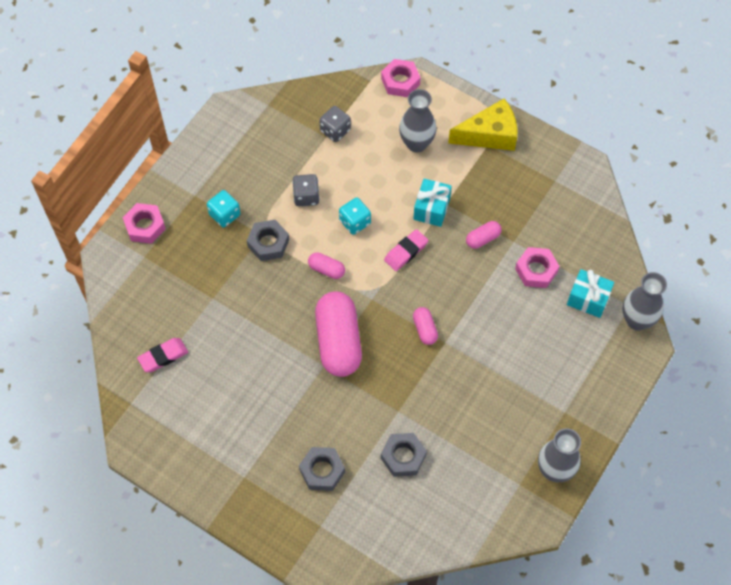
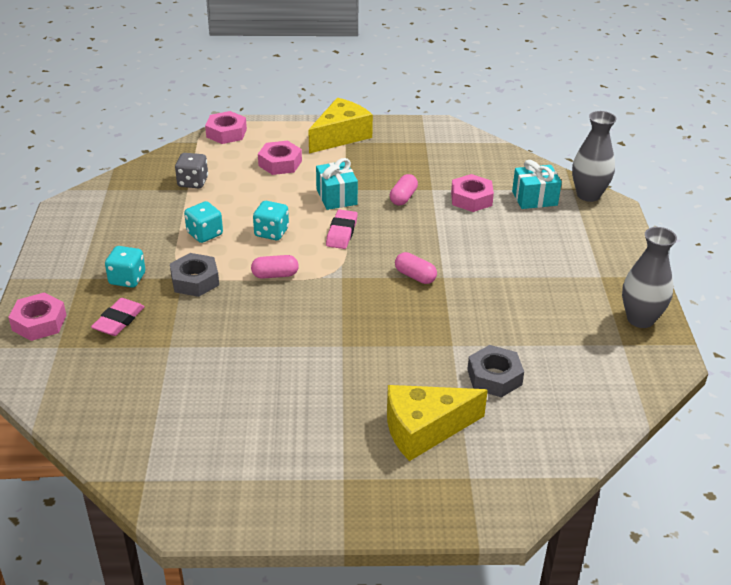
camera: 35 degrees left, 25 degrees down
(163, 356) = (151, 419): pink eraser -> pink eraser (119, 320)
(306, 196) = (205, 234): grey dice -> turquoise dice
(322, 471) = (424, 429): grey nut -> yellow cheese
(338, 342) = (339, 321): pink capsule -> none
(416, 143) = (280, 163): grey vase -> pink nut

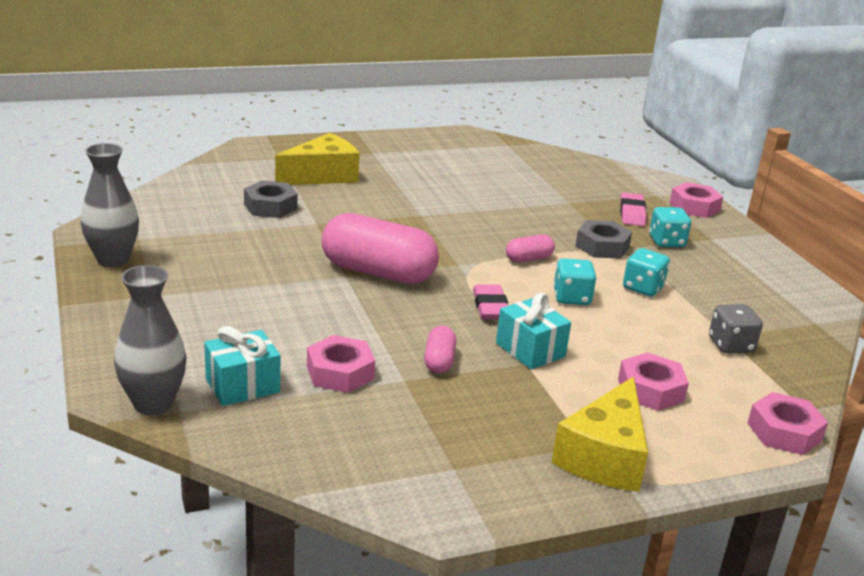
camera: 160 degrees right, 10 degrees down
(415, 276) = (378, 272): pink capsule -> pink capsule, size x2.19

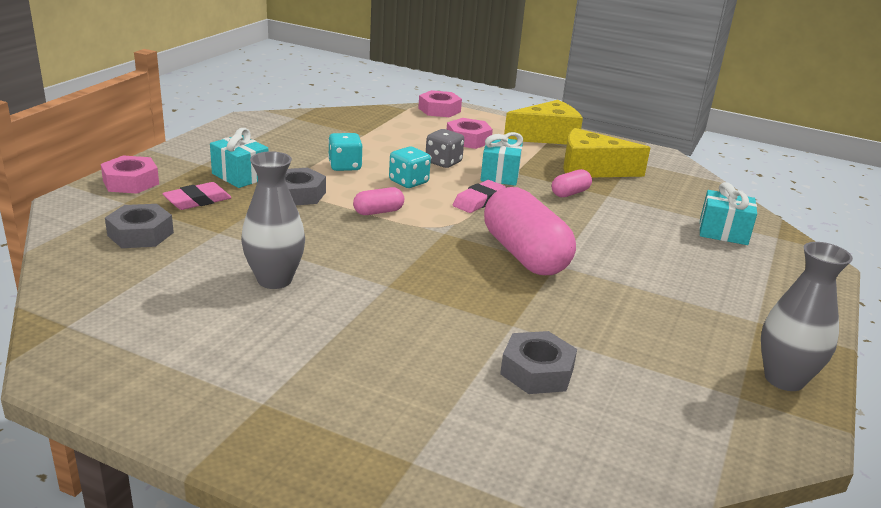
camera: 135 degrees left, 0 degrees up
(153, 403) = (795, 247): grey vase -> grey vase (274, 280)
(322, 176) = (403, 391): yellow cheese -> yellow cheese (591, 169)
(340, 372) = (646, 213): pink nut -> none
(528, 259) = (378, 212): pink capsule -> pink capsule turned 45 degrees counterclockwise
(596, 184) = (140, 234): none -> grey nut
(666, 242) = (240, 176): turquoise dice -> turquoise gift
(731, 345) = (373, 131): grey dice -> grey dice (443, 162)

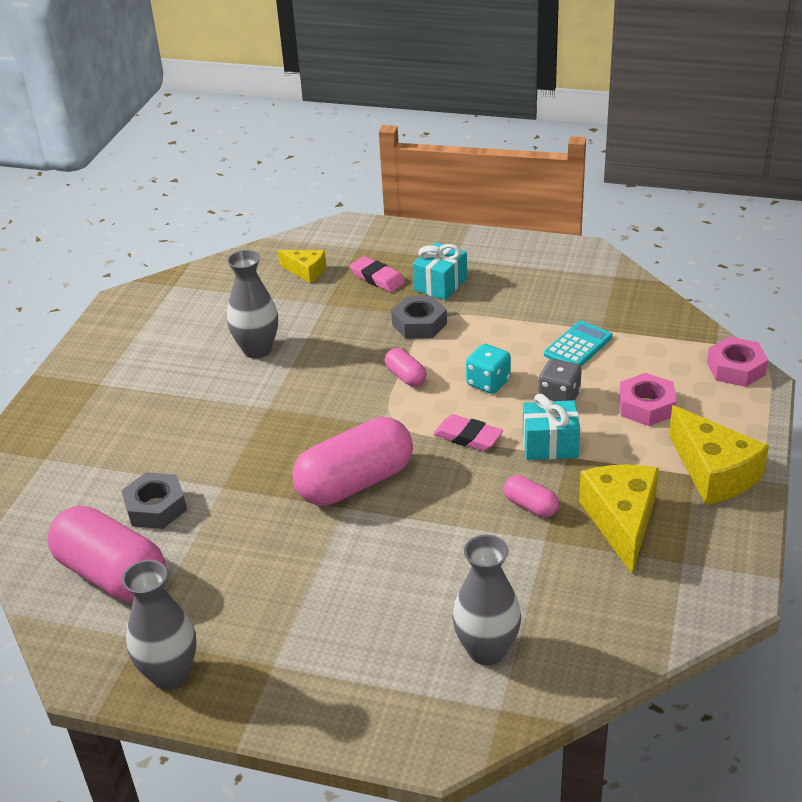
camera: 85 degrees right, 10 degrees up
(131, 182) = (395, 238): pink nut -> none
(140, 234) = (306, 271): grey nut -> yellow cheese
(345, 166) = (502, 335): turquoise dice -> none
(380, 145) = (578, 346): none -> turquoise calculator
(647, 410) = (112, 575): none -> pink capsule
(723, 232) = (487, 650): turquoise gift -> grey vase

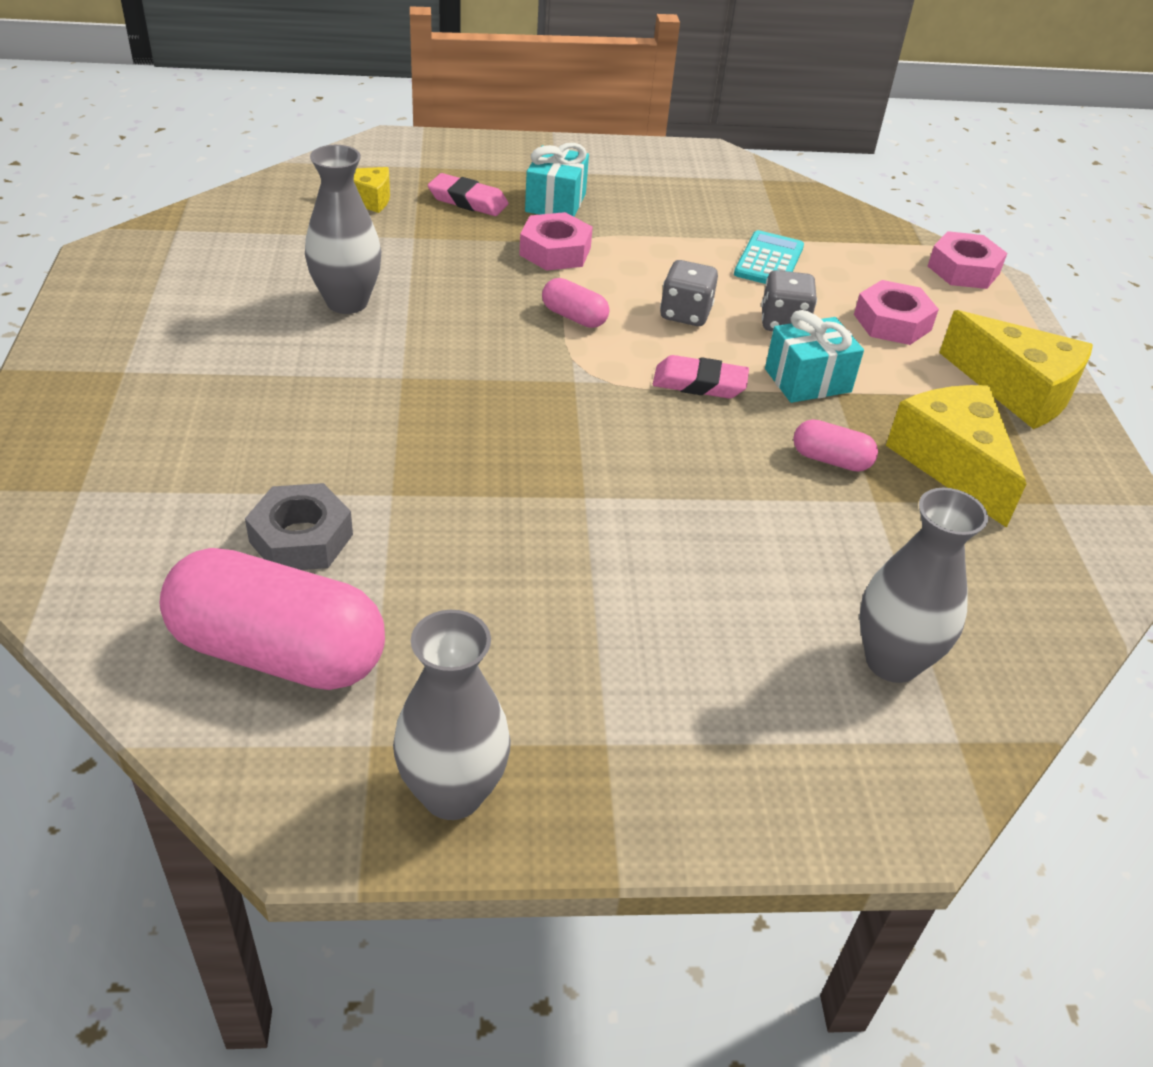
camera: 25 degrees left, 5 degrees up
(355, 483) = (583, 461): pink capsule -> none
(419, 324) = (555, 251): grey nut -> pink nut
(488, 382) = (685, 314): turquoise dice -> grey dice

